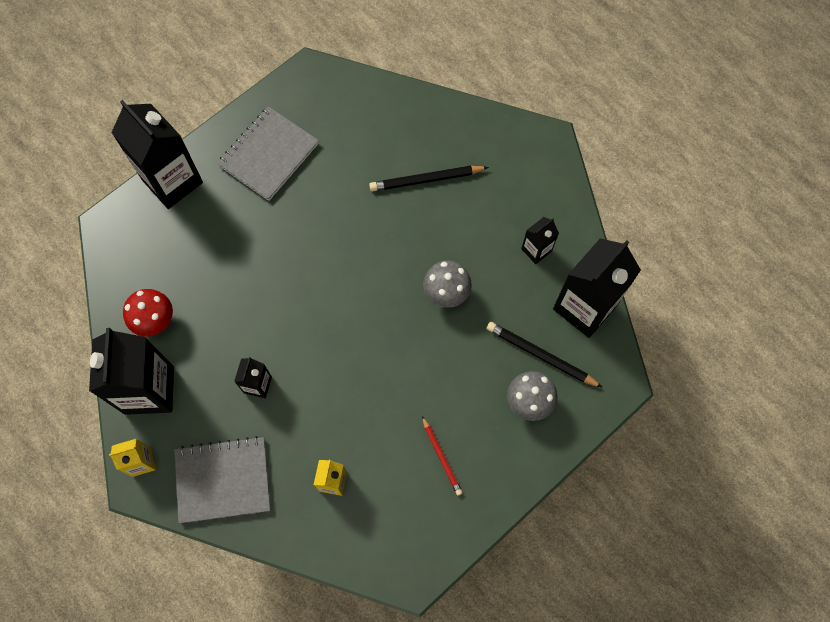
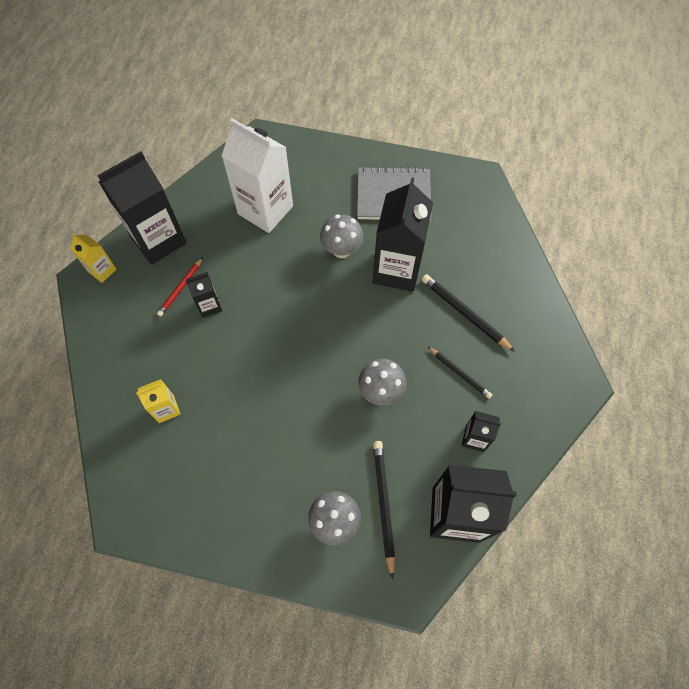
camera: 55 degrees right, 5 degrees down
(155, 321) = (212, 211): red mushroom -> none
(172, 181) = (324, 152): black carton -> black carton (397, 270)
(194, 273) = (265, 210): none -> white carton
(223, 480) = (121, 331): grey notebook -> none
(290, 235) = (341, 250): none -> grey mushroom
(442, 457) = (239, 480): red pencil -> red pencil (180, 288)
(475, 222) = (460, 373): none -> black pencil

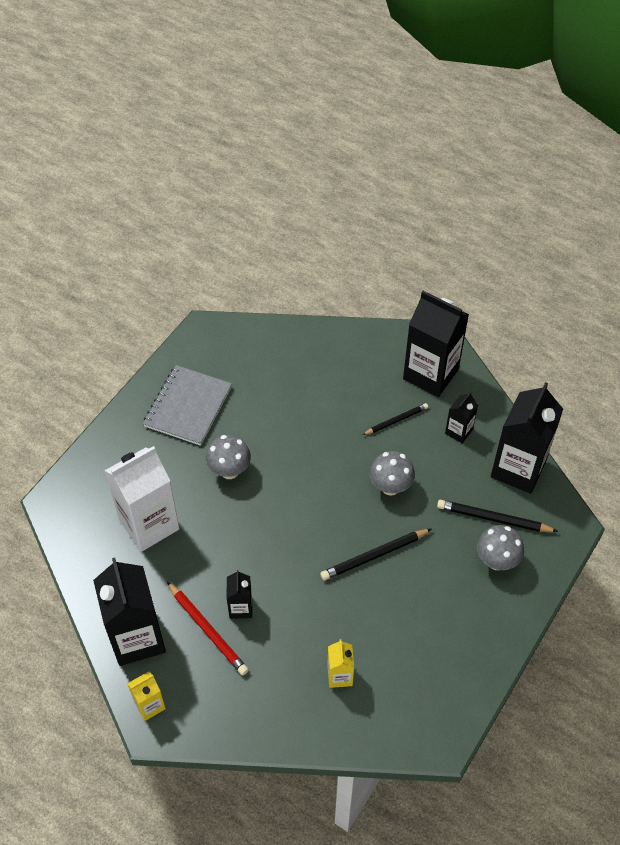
camera: 70 degrees left, 10 degrees down
(180, 288) = (208, 630): red pencil -> red pencil, size x1.53
(397, 270) = (272, 432): black carton -> black carton (430, 374)
(464, 313) = (340, 395): black pencil -> black pencil (374, 556)

